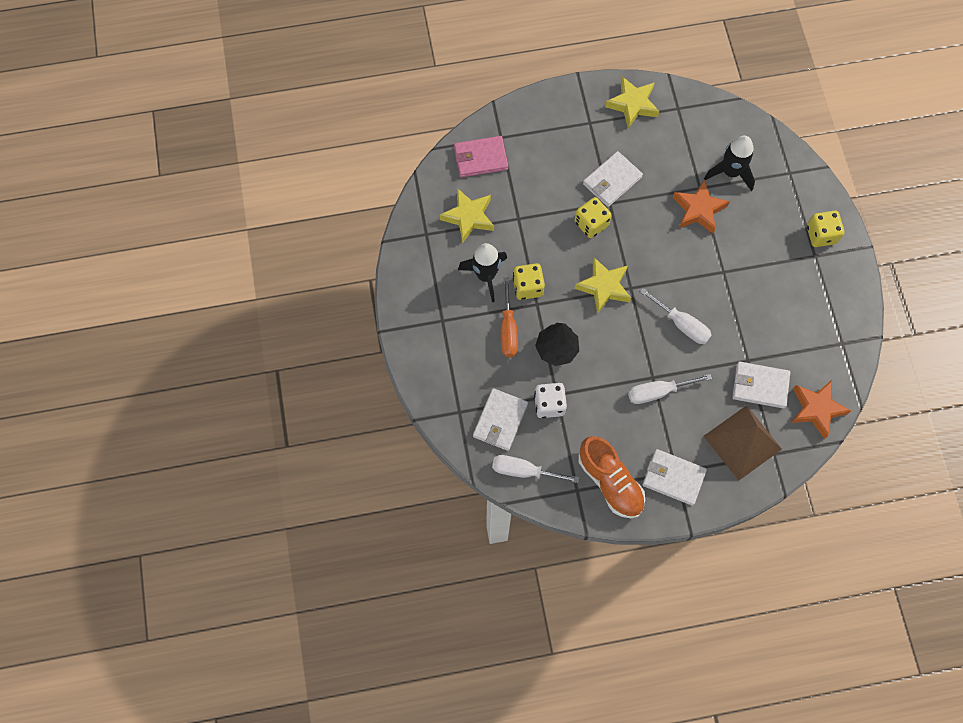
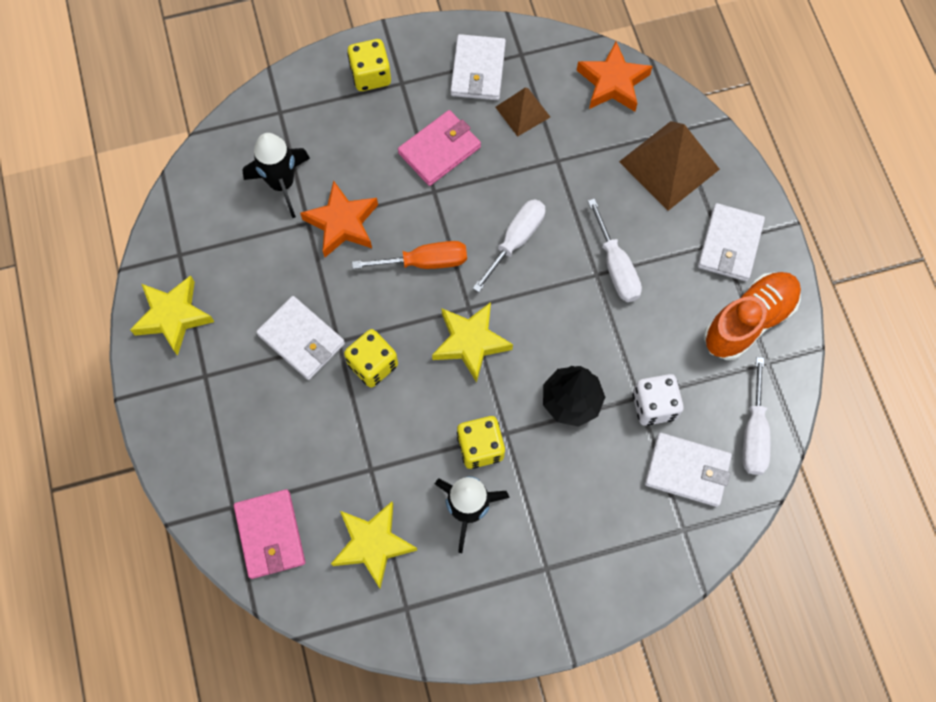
camera: 95 degrees left, 0 degrees up
(508, 329) = (549, 470): orange screwdriver -> orange screwdriver (425, 262)
(757, 278) = (439, 150): none -> pink wallet
(760, 386) = (590, 146): white wallet -> white wallet (478, 70)
(790, 339) = (523, 112): none -> brown pyramid

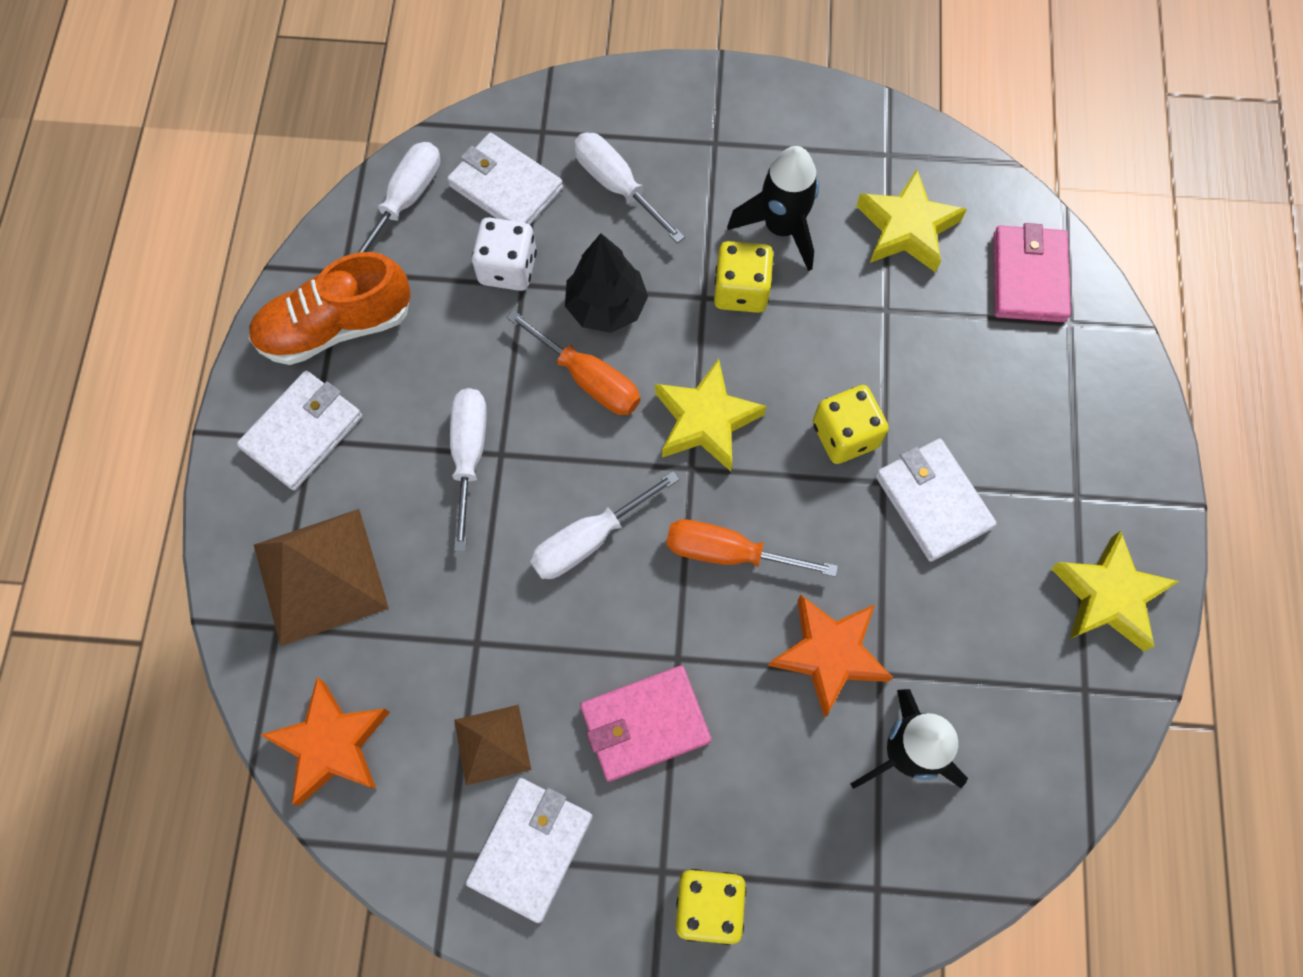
camera: 160 degrees left, 0 degrees up
(561, 344) = (588, 379): none -> orange screwdriver
(605, 502) = (617, 185): none -> white screwdriver

